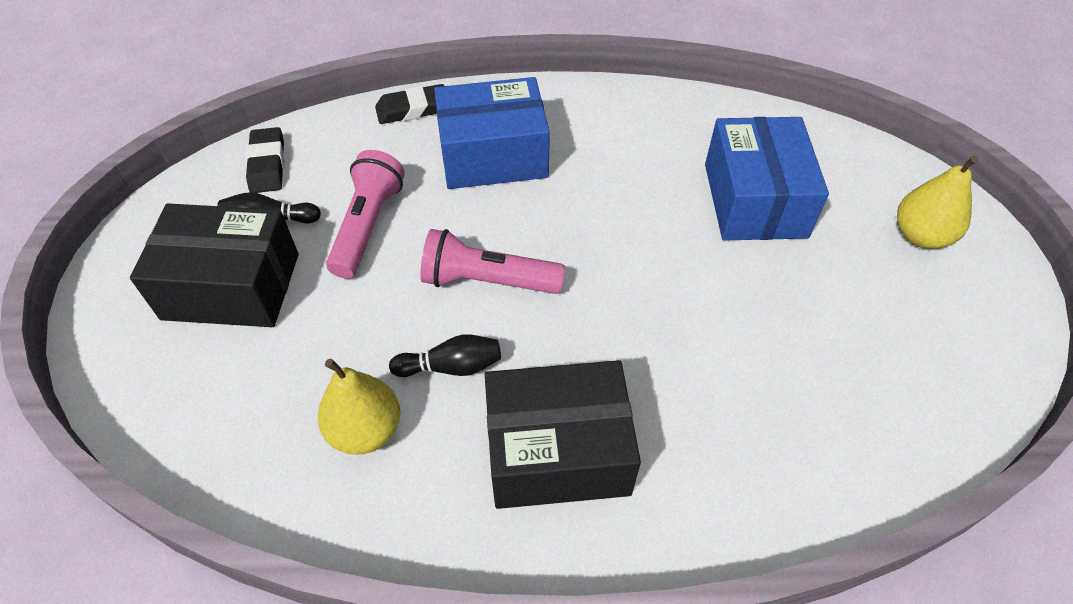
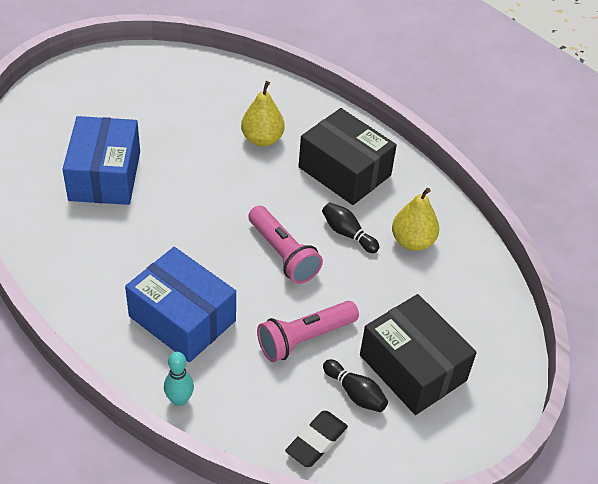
camera: 135 degrees left, 5 degrees down
(412, 109) = (179, 400): black eraser -> turquoise bowling pin
(755, 200) = (104, 176): blue box -> blue box turned 45 degrees counterclockwise
(920, 236) = (73, 104): yellow pear -> yellow pear (262, 139)

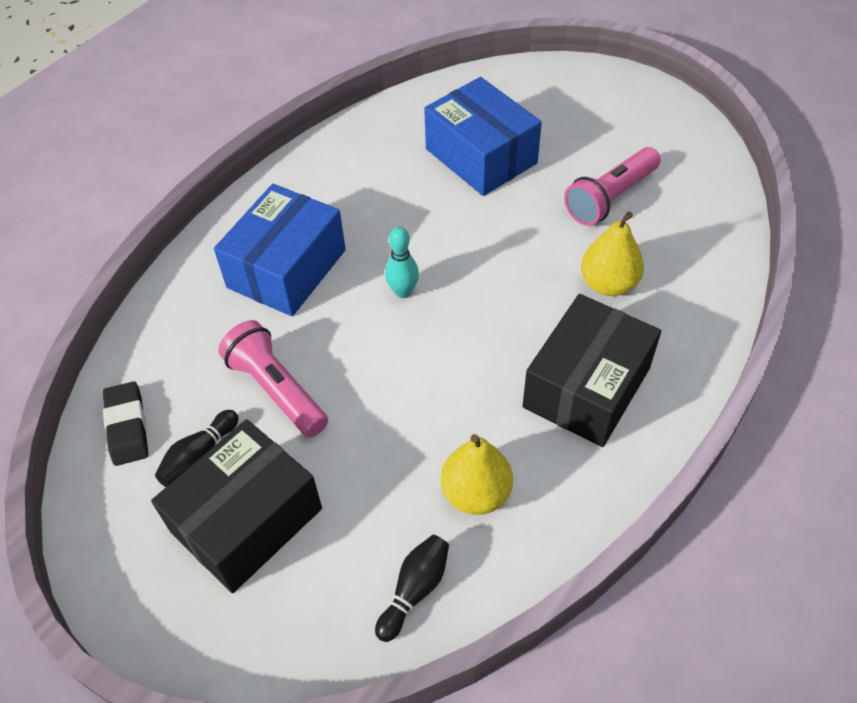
camera: 85 degrees right, 5 degrees up
(104, 176) = (481, 156): blue box -> blue box turned 60 degrees clockwise
(179, 400) = (176, 290): turquoise bowling pin -> turquoise bowling pin (403, 292)
(283, 254) = (408, 343): pink flashlight -> pink flashlight (610, 198)
(316, 441) = (127, 427): black eraser -> black eraser turned 45 degrees clockwise
(347, 234) = (466, 409): black bowling pin -> black bowling pin (414, 590)

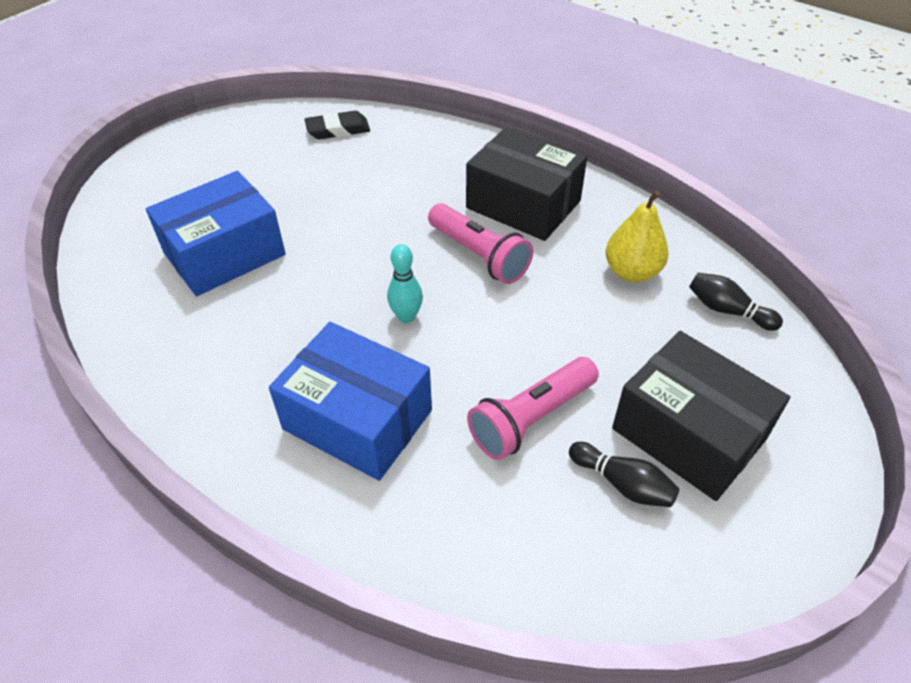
camera: 90 degrees left, 5 degrees down
(127, 427) = (590, 568): black eraser -> black eraser (338, 130)
(608, 284) = (414, 184): yellow pear -> none
(610, 198) = (311, 174): pink flashlight -> pink flashlight (479, 255)

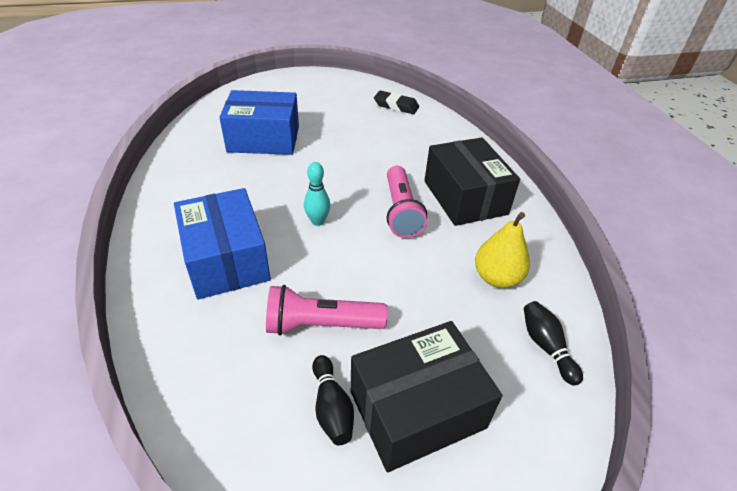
camera: 35 degrees right, 5 degrees down
(688, 433) = (417, 409): black box -> black box turned 75 degrees clockwise

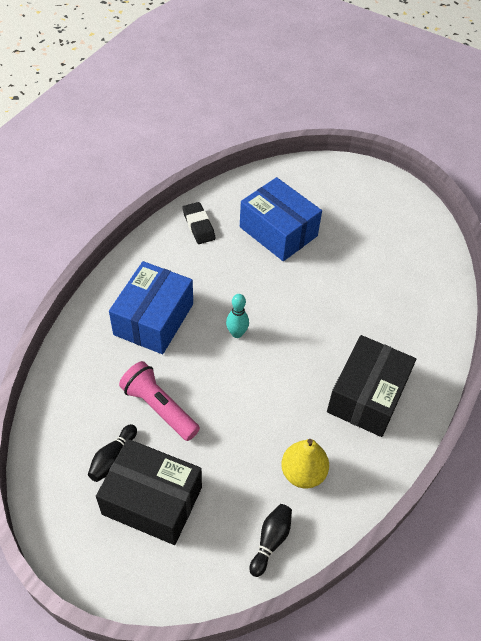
camera: 45 degrees right, 10 degrees up
(396, 106) = (427, 267): black eraser -> black eraser (198, 225)
(401, 211) = (302, 370): pink flashlight -> none

